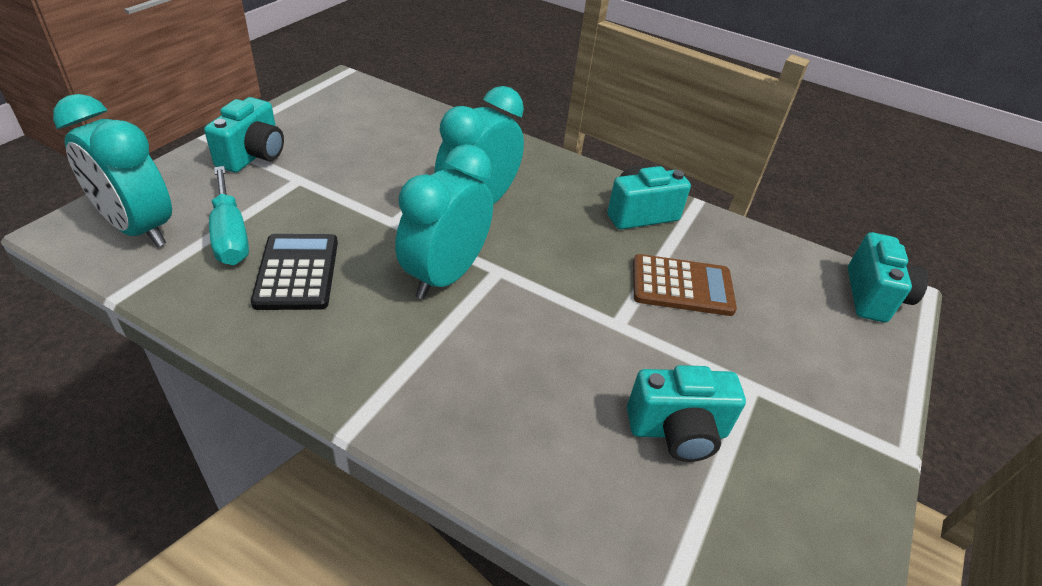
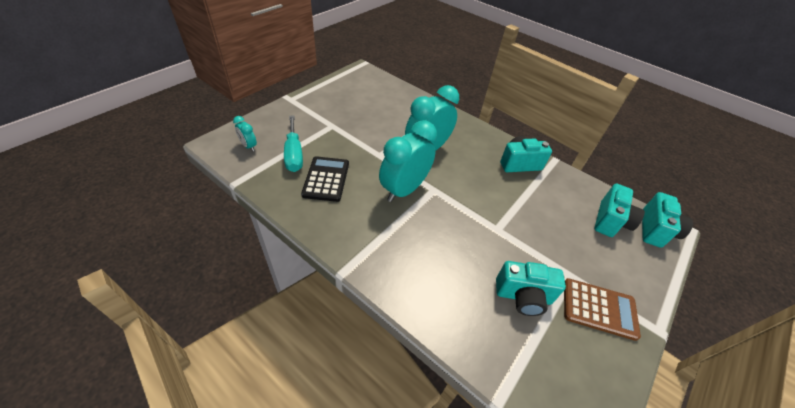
camera: 10 degrees right, 5 degrees up
(138, 229) = (249, 146): turquoise clock -> turquoise clock, size x0.46
(253, 156) = (309, 110): turquoise camera -> turquoise camera (610, 221)
(682, 286) = (538, 210): brown calculator -> brown calculator (599, 309)

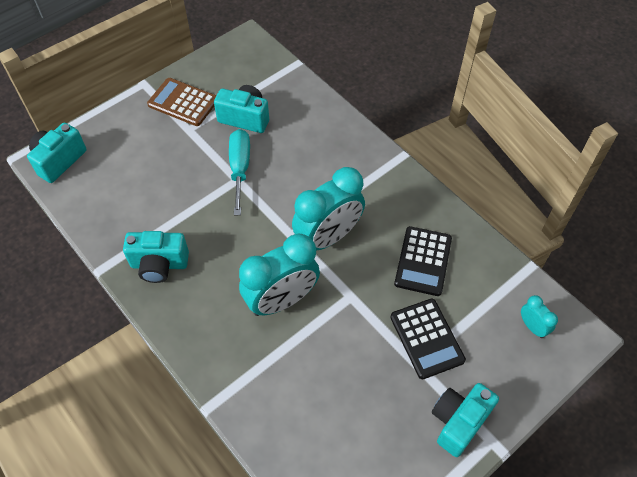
camera: 165 degrees left, 10 degrees up
(294, 154) = (468, 307): turquoise screwdriver -> turquoise screwdriver (240, 168)
(325, 137) = (426, 338): none -> black calculator
(610, 221) = (102, 175): turquoise camera -> turquoise camera (458, 422)

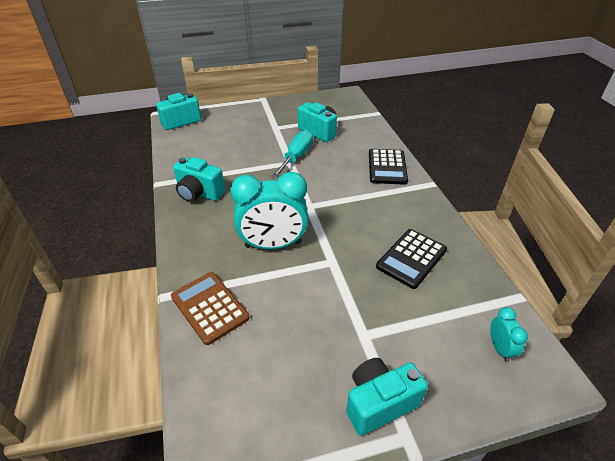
camera: 25 degrees right, 15 degrees down
(183, 102) = (282, 113): brown calculator -> brown calculator (210, 307)
(328, 237) = (337, 216): turquoise clock -> none
(426, 338) = (384, 317): black calculator -> black calculator (387, 167)

